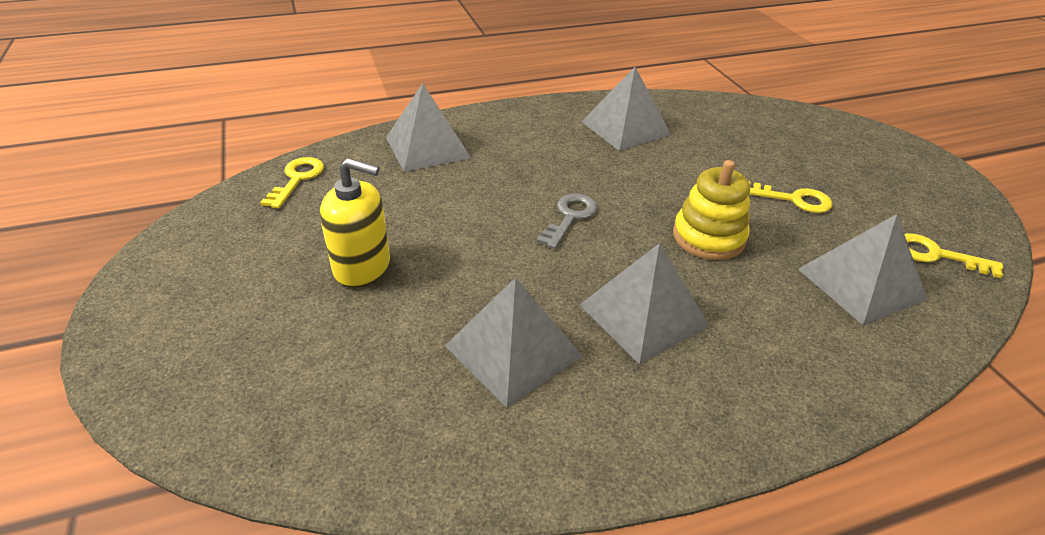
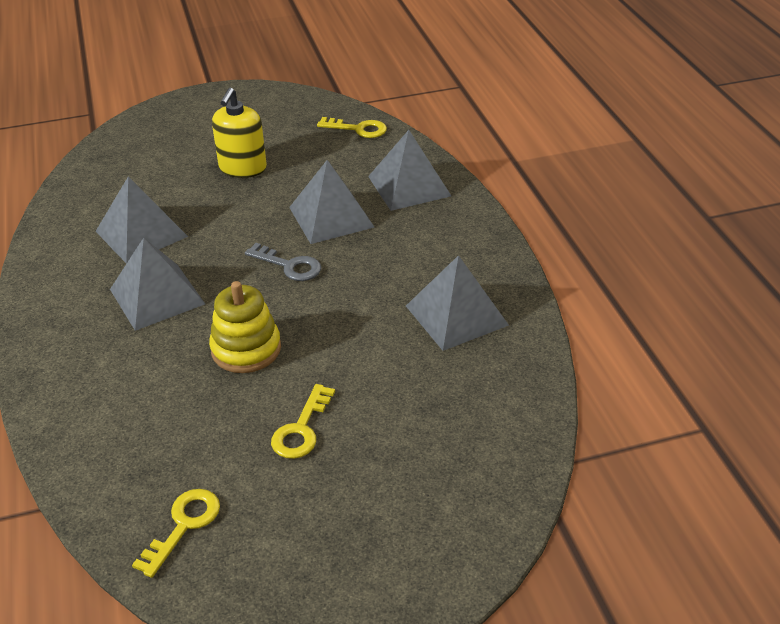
camera: 95 degrees right, 0 degrees up
(860, 283) = (157, 442): grey pyramid -> grey pyramid (331, 217)

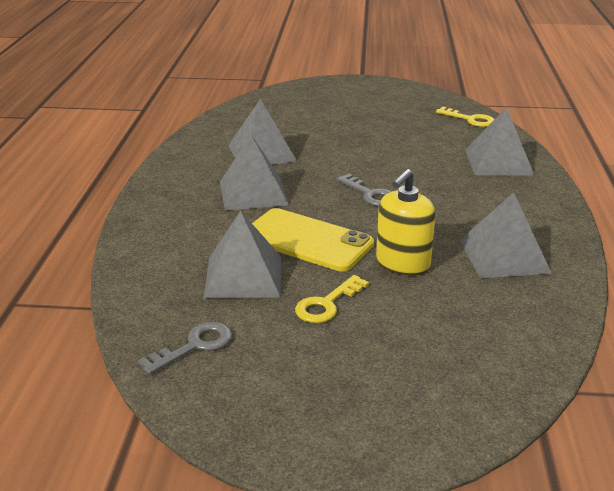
camera: 20 degrees right, 10 degrees down
(184, 525) = (195, 346): yellow key -> grey key
(243, 168) = (362, 128): yellow soap dispenser -> yellow soap dispenser (402, 263)
(246, 349) = (307, 240): yellow stacking toy -> yellow phone
(331, 217) = (421, 170): grey pyramid -> grey pyramid (243, 276)

